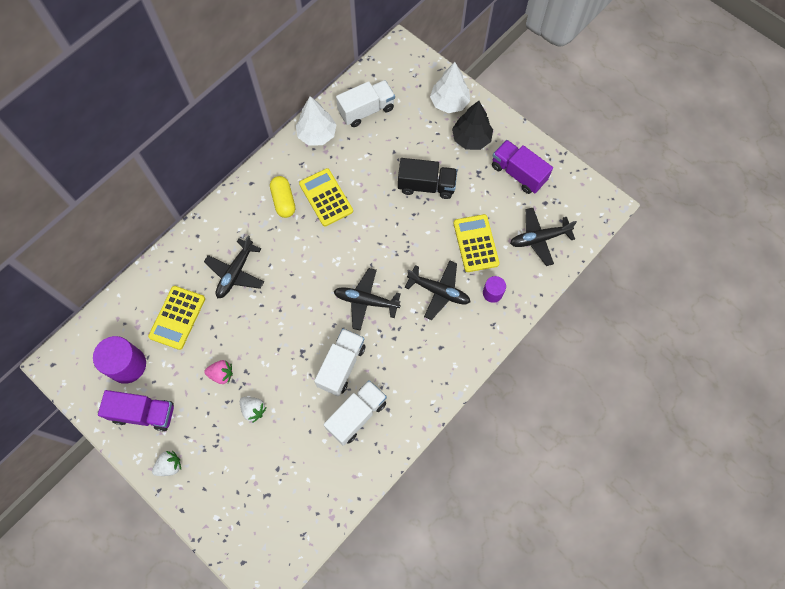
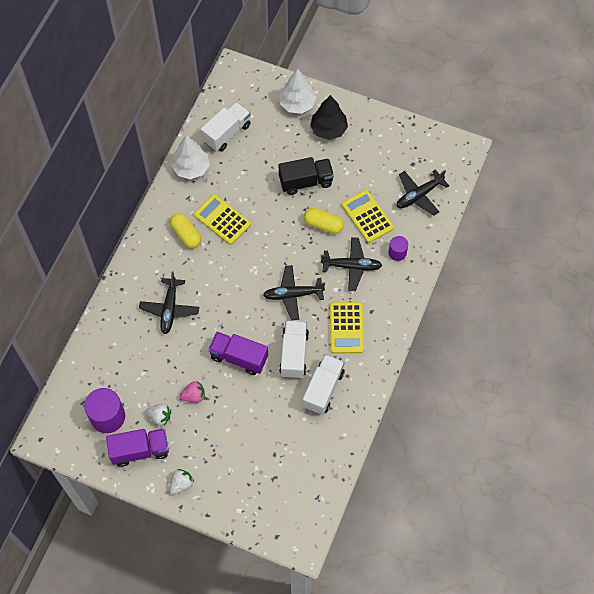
camera: 20 degrees left, 5 degrees down
(177, 317) = (134, 363): yellow calculator -> yellow calculator (346, 328)
(253, 410) = (234, 415): white strawberry -> white strawberry (160, 417)
(426, 237) = (323, 225): none -> yellow capsule
(518, 173) = (380, 146): purple truck -> purple truck (239, 357)

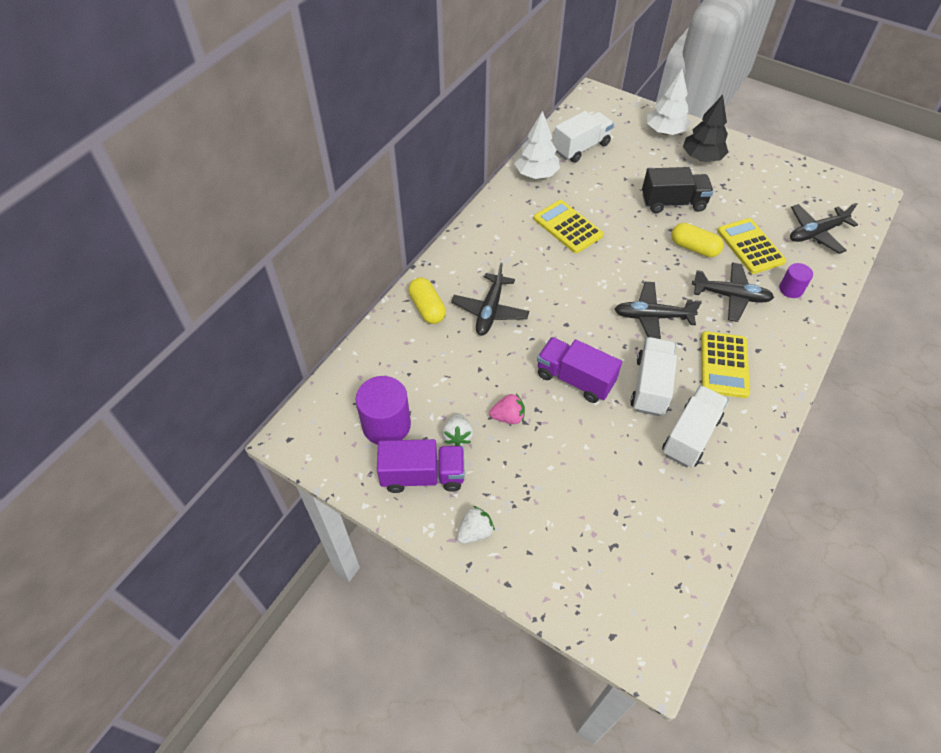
camera: 10 degrees right, 10 degrees down
(160, 417) = (457, 436): white strawberry -> white strawberry turned 60 degrees clockwise
(186, 234) = (521, 236): yellow capsule -> yellow capsule (427, 308)

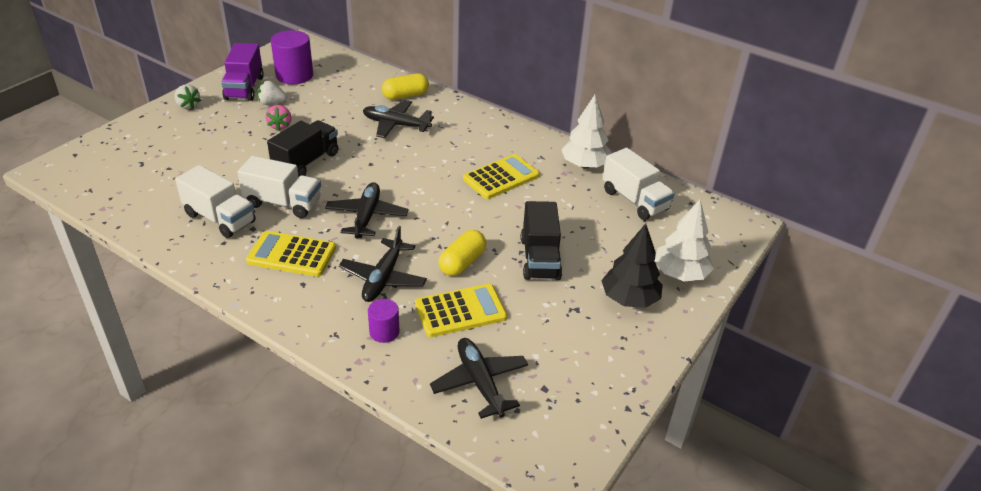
camera: 90 degrees right, 15 degrees down
(575, 379) = (306, 162): purple truck -> black truck

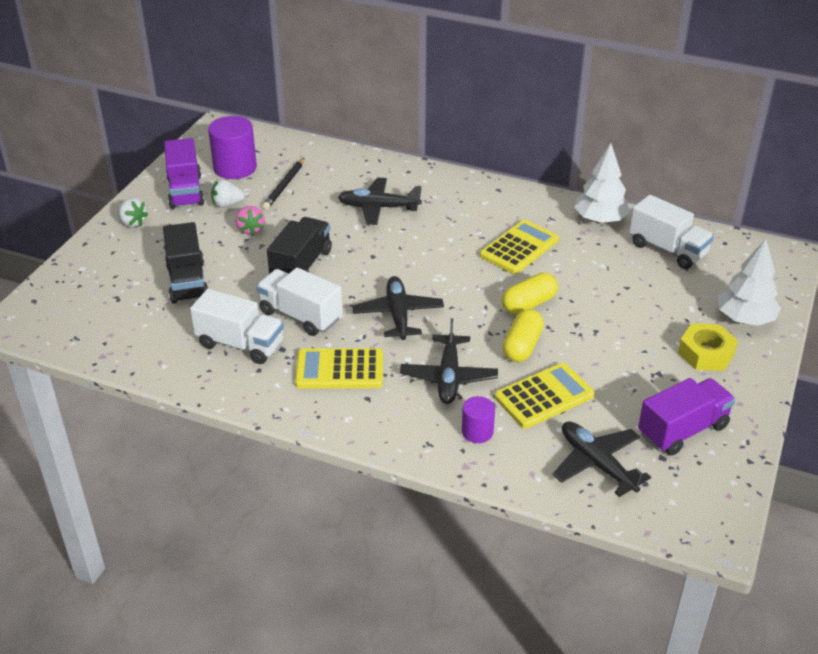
camera: 10 degrees left, 0 degrees up
(283, 203) = (300, 316): white truck -> white truck turned 150 degrees counterclockwise
(327, 95) = (284, 186): none -> black pencil
(405, 96) = (372, 172): yellow capsule -> yellow capsule (529, 304)
(540, 258) = (599, 328): black truck -> black truck (187, 282)
(575, 366) = (682, 430): none -> purple truck
(629, 299) = (706, 353): black tree -> yellow nut

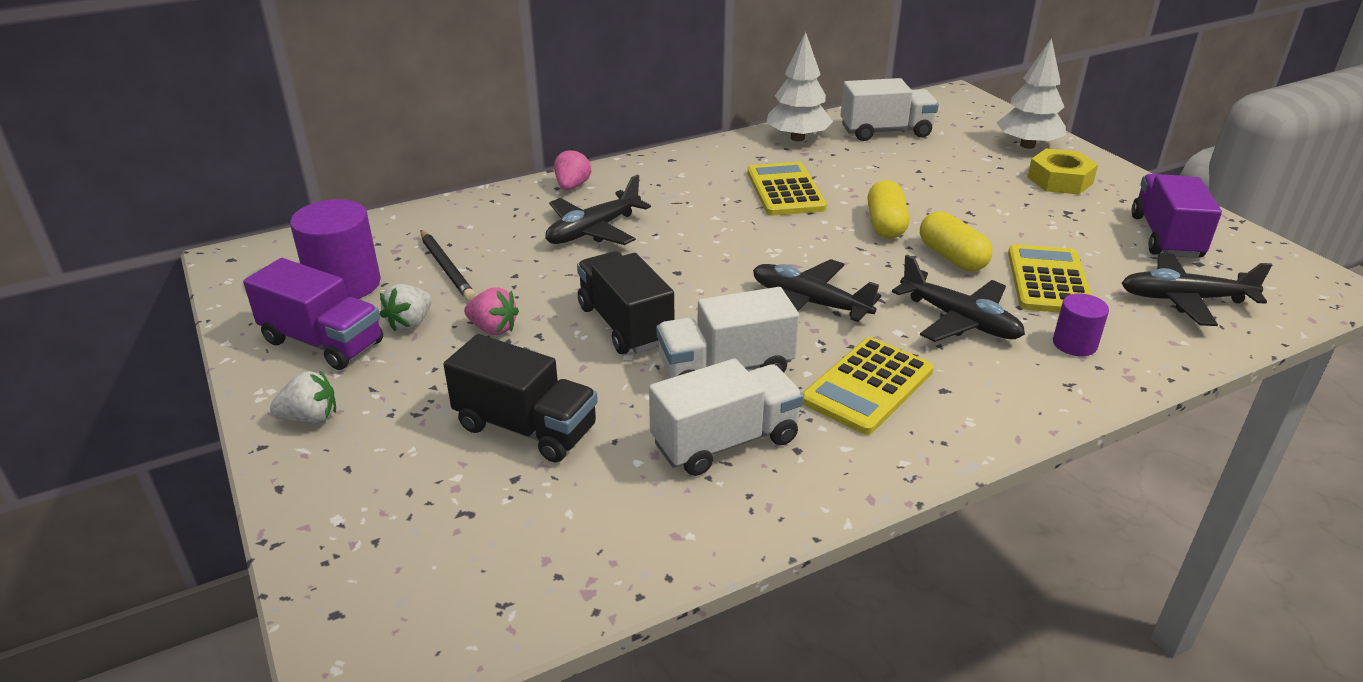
camera: 50 degrees left, 5 degrees down
(416, 175) = (572, 186): none -> pink strawberry

